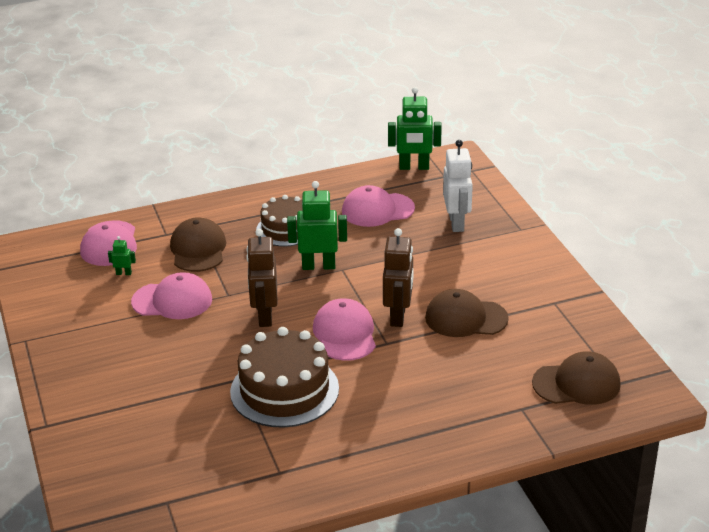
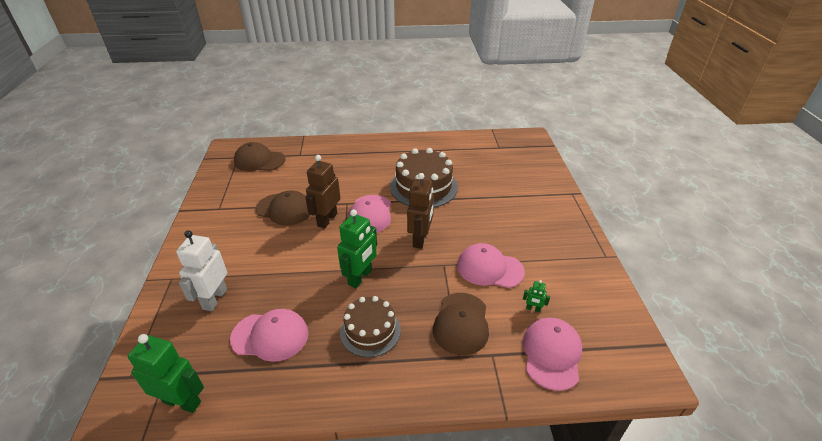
camera: 165 degrees left, 5 degrees up
(318, 266) = (360, 277): green robot -> green robot turned 75 degrees counterclockwise

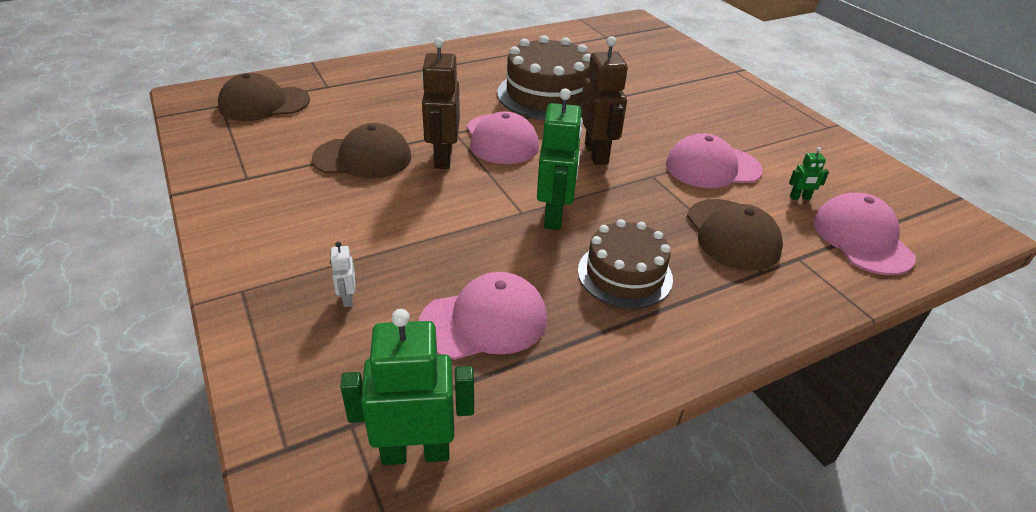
camera: 25 degrees left, 0 degrees up
(214, 299) = (347, 298): white robot -> white robot, size x0.45

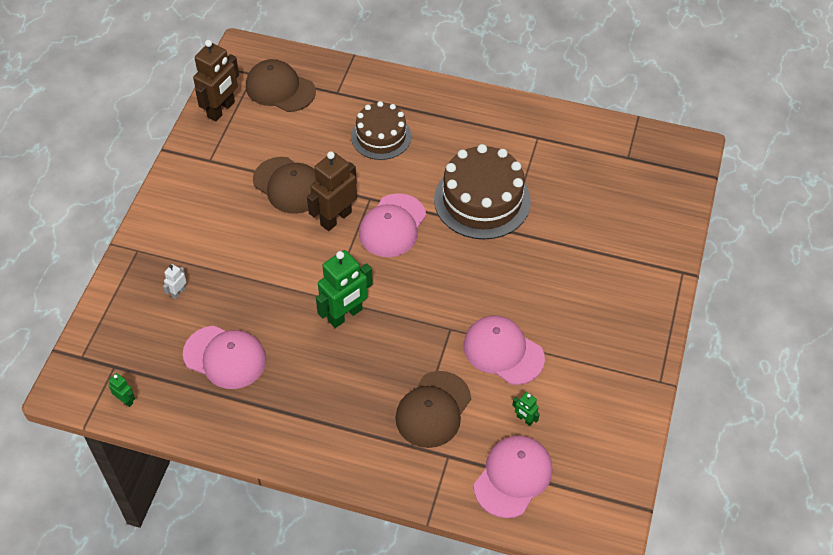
camera: 45 degrees right, 15 degrees up
(415, 452) = (125, 400): green robot -> green robot, size x0.45
(596, 154) = (439, 283): brown robot -> brown robot (221, 110)
(624, 274) = (330, 385): brown cake -> brown cake (381, 136)

